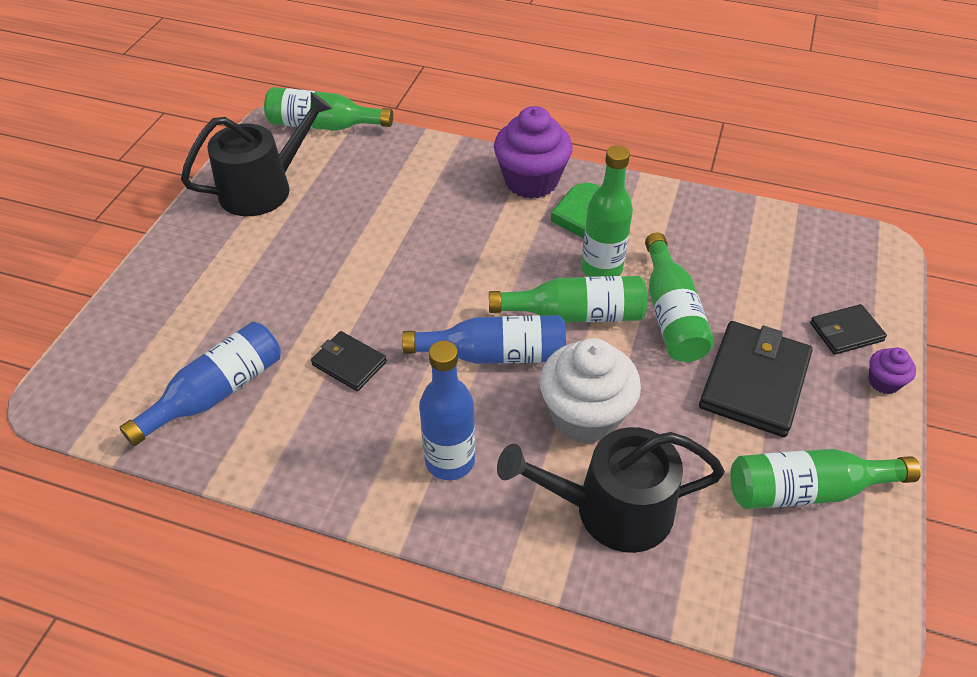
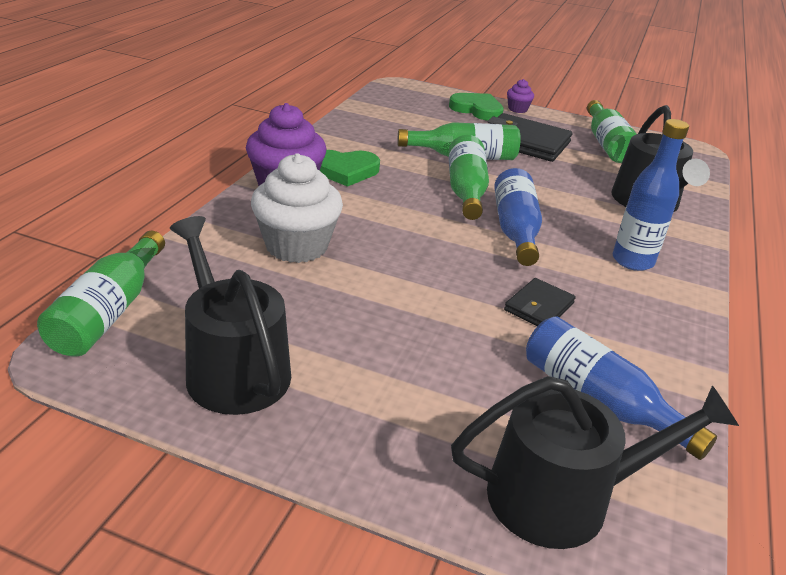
camera: 90 degrees left, 15 degrees down
(121, 357) = (563, 497): none -> black watering can
(585, 415) = (570, 201): white cupcake -> white cupcake (296, 246)
(601, 269) = (413, 173): green bottle -> none
(846, 332) = (477, 110): black wallet -> green heart

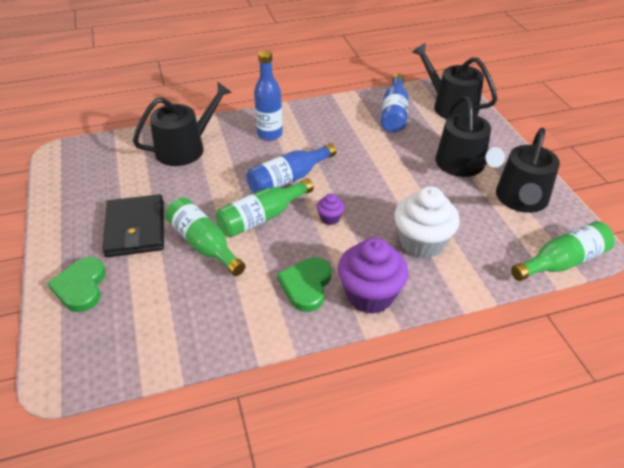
camera: 125 degrees left, 10 degrees up
(345, 171) = (306, 285): green heart -> green heart turned 120 degrees counterclockwise
(374, 370) = (462, 166): none -> black watering can
(517, 109) = (52, 264): purple cupcake -> purple cupcake (330, 218)
(539, 307) = (354, 145): black wallet -> none
(607, 144) = (92, 191): green bottle -> none

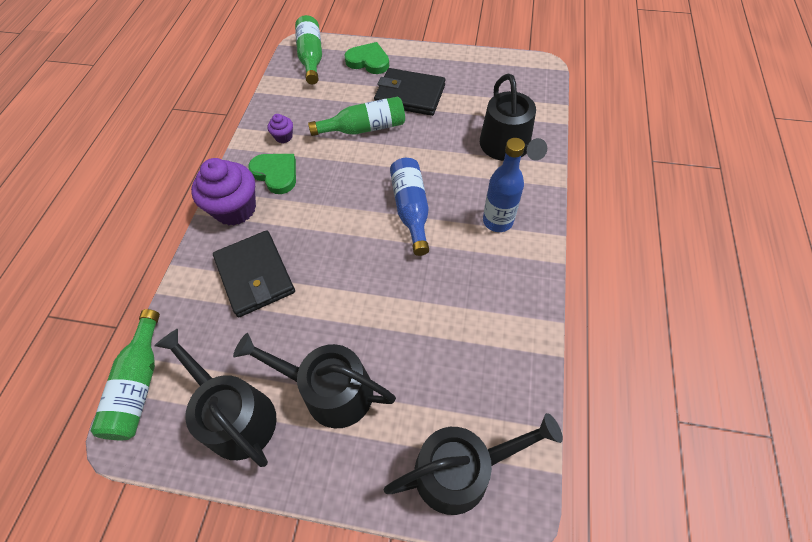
camera: 120 degrees right, 15 degrees up
(262, 217) = (370, 172): green bottle -> green bottle (311, 58)
(330, 218) = (336, 219): purple cupcake -> purple cupcake (283, 137)
(394, 113) = (480, 376): blue bottle -> none
(421, 243) = (255, 275): white cupcake -> black wallet

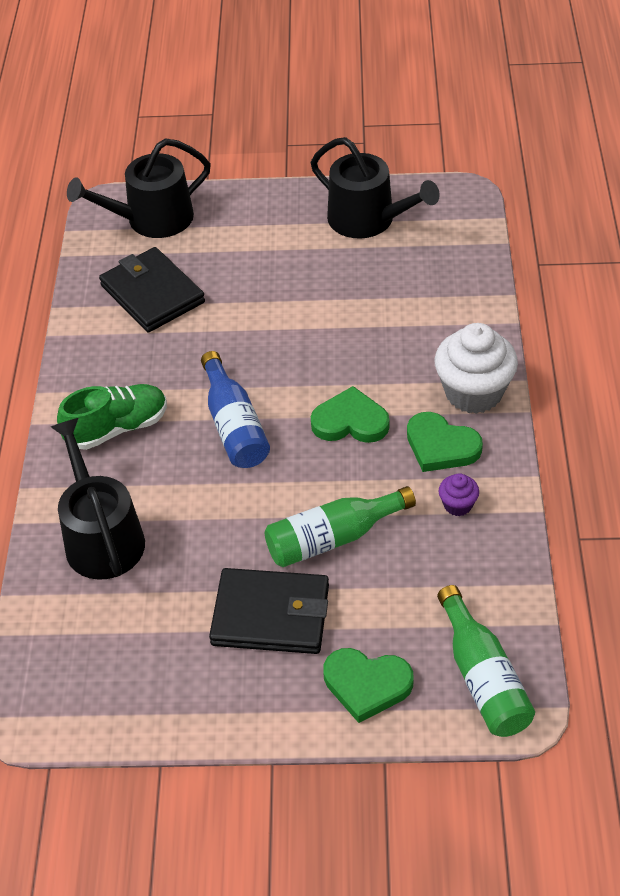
camera: 170 degrees right, 10 degrees down
(139, 385) = (475, 225): green bottle -> none
(235, 209) = (473, 392): purple cupcake -> white cupcake
(255, 275) = (407, 326): black wallet -> black wallet (152, 294)
(329, 200) = (350, 421): none -> green heart
(330, 390) = (284, 248): black watering can -> none
(497, 221) = (117, 428): blue bottle -> green shoe

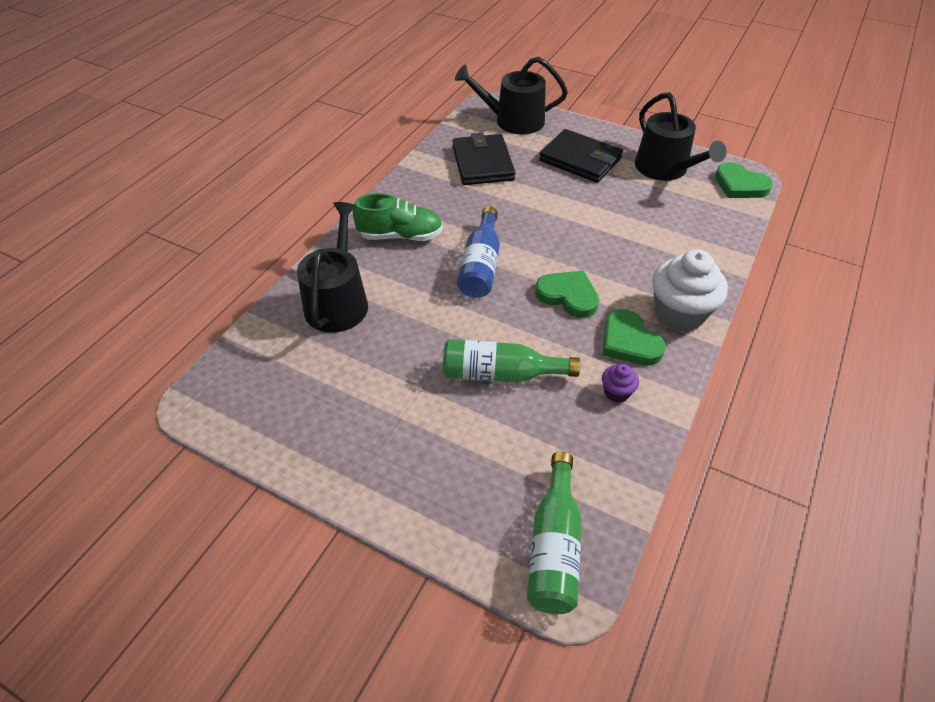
camera: 25 degrees right, 0 degrees up
(271, 615) = (416, 410): black wallet -> black wallet (580, 160)
(367, 685) = (453, 502): green heart -> green heart (740, 185)

